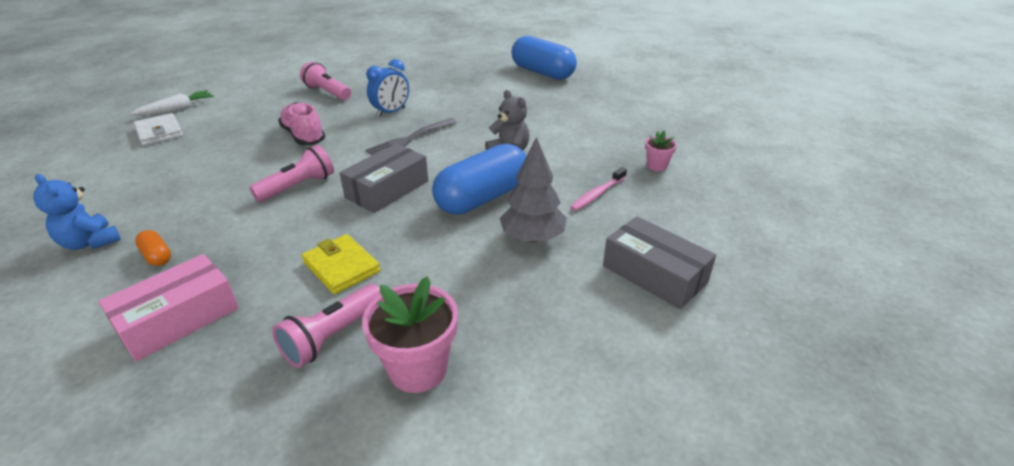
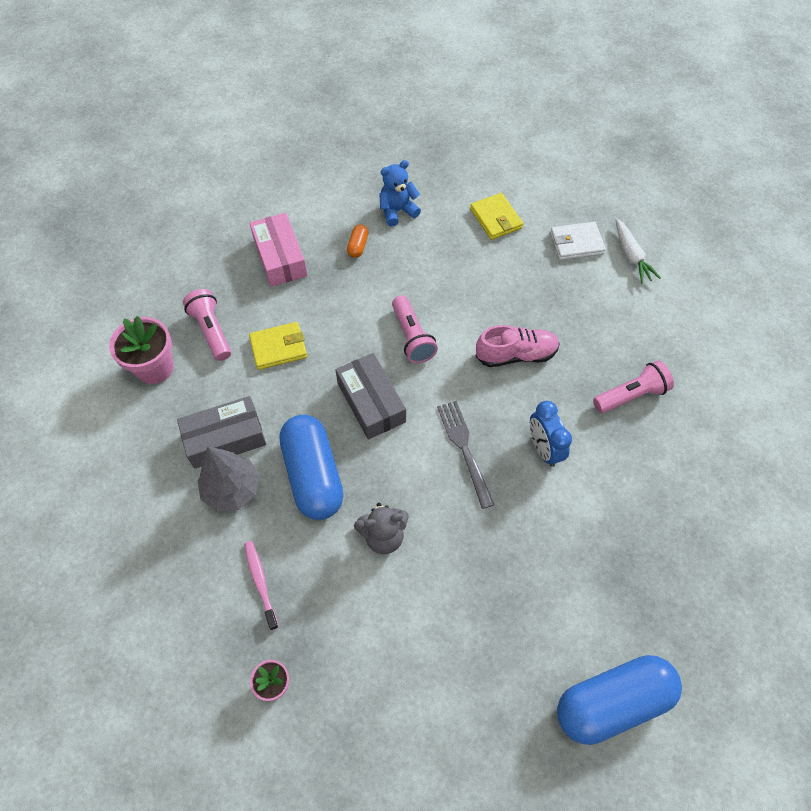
camera: 115 degrees right, 25 degrees up
(116, 176) = (496, 219): none -> yellow wallet
(157, 256) = (358, 246): orange capsule -> orange capsule turned 60 degrees counterclockwise
(654, 274) = (131, 558): grey box -> grey box (225, 438)

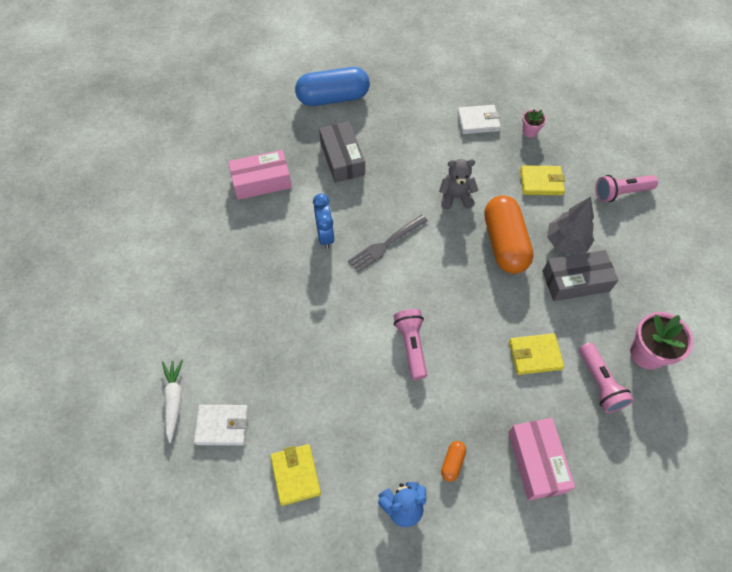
camera: 170 degrees left, 0 degrees up
(261, 582) = (541, 182): pink toothbrush -> yellow wallet
(313, 475) = (504, 243): blue capsule -> orange capsule
(361, 691) = (478, 121): none -> white wallet
(371, 402) = (455, 292): grey box -> grey box (342, 158)
(464, 449) = (386, 244): grey fork -> grey fork turned 60 degrees clockwise
(516, 355) = (322, 314): pink shoe -> none
(631, 395) = (240, 265): pink flashlight -> pink flashlight (621, 193)
(657, 515) = (261, 181): none -> pink box

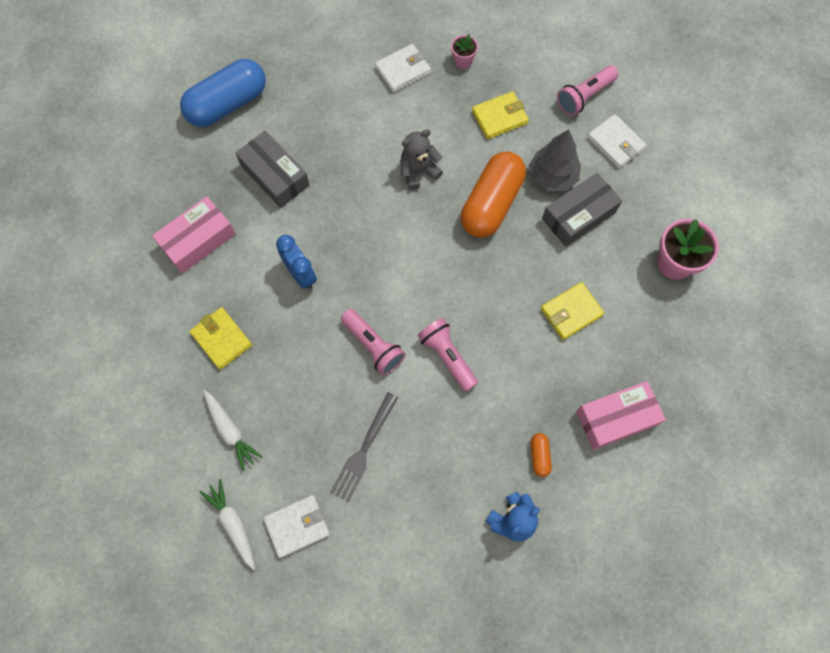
camera: 25 degrees left, 10 degrees up
(211, 328) = (231, 431): none -> white carrot
(295, 475) = (395, 539): yellow wallet -> yellow wallet (221, 339)
(386, 244) = (370, 257): grey fork -> grey fork (364, 450)
(504, 243) = (491, 203): orange capsule -> orange capsule turned 60 degrees clockwise
(537, 461) = (616, 418): pink box -> pink box turned 75 degrees counterclockwise
(599, 383) = (643, 313): pink flashlight -> pink flashlight (373, 346)
(633, 237) = (615, 143): none -> white wallet

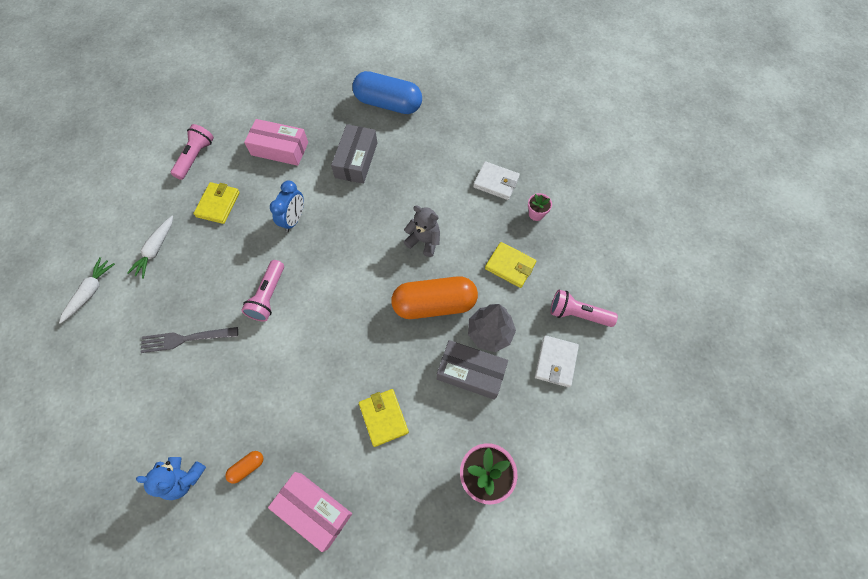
camera: 55 degrees right, 5 degrees down
(297, 526) = (107, 331): white wallet -> none
(447, 357) = (290, 350): pink flashlight -> pink flashlight (195, 157)
(571, 312) = (383, 418): yellow wallet -> yellow wallet turned 45 degrees clockwise

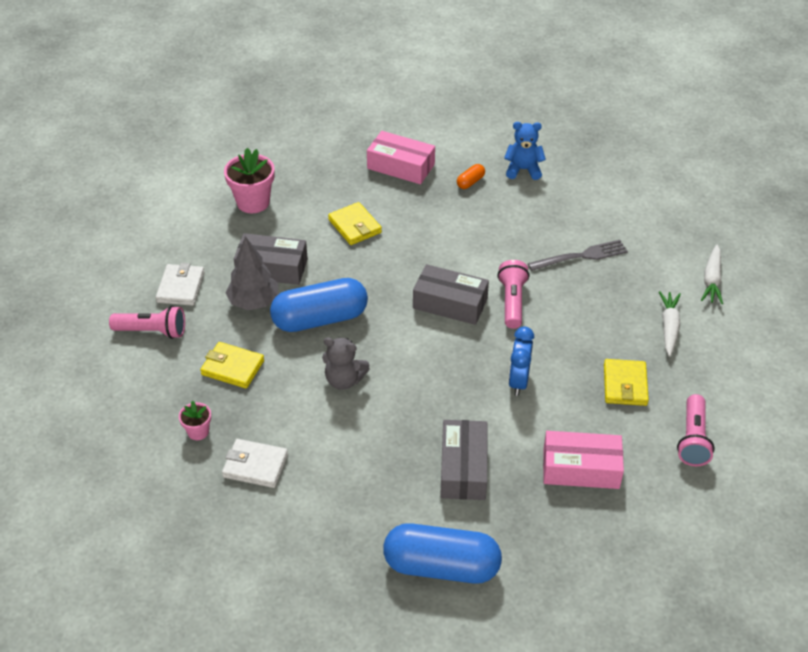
camera: 170 degrees right, 20 degrees down
(321, 303) = (450, 303): none -> grey box
(434, 304) = (320, 319): orange capsule -> blue capsule

